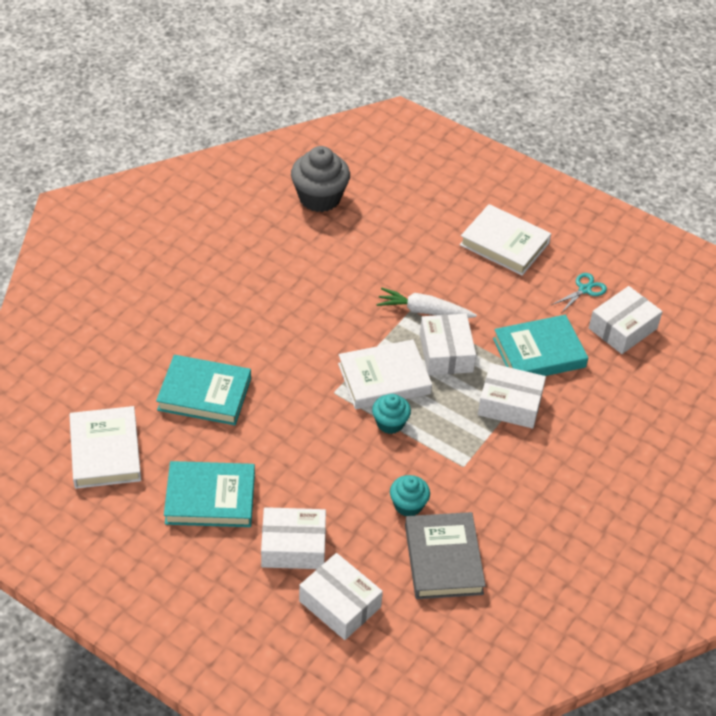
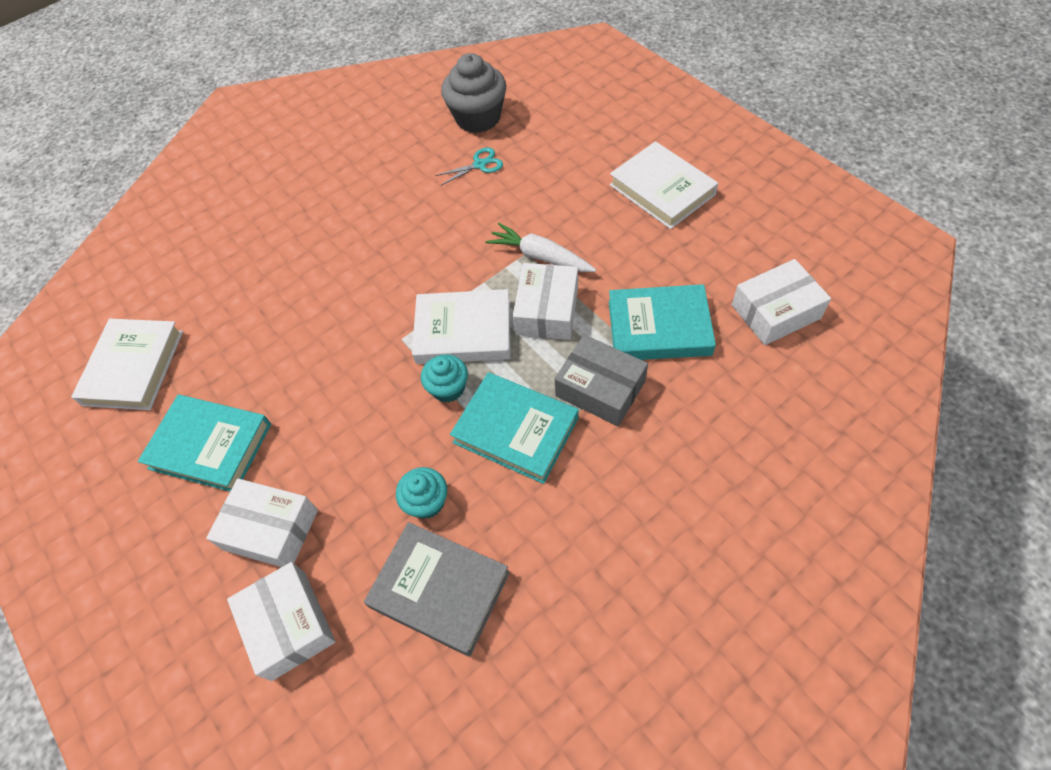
camera: 25 degrees right, 10 degrees up
(204, 394) = (264, 318): turquoise book -> turquoise book (516, 430)
(443, 559) = (439, 590): grey book -> grey book turned 75 degrees counterclockwise
(510, 404) = (600, 388): white box -> grey box
(584, 289) = (741, 256): turquoise scissors -> turquoise scissors (479, 164)

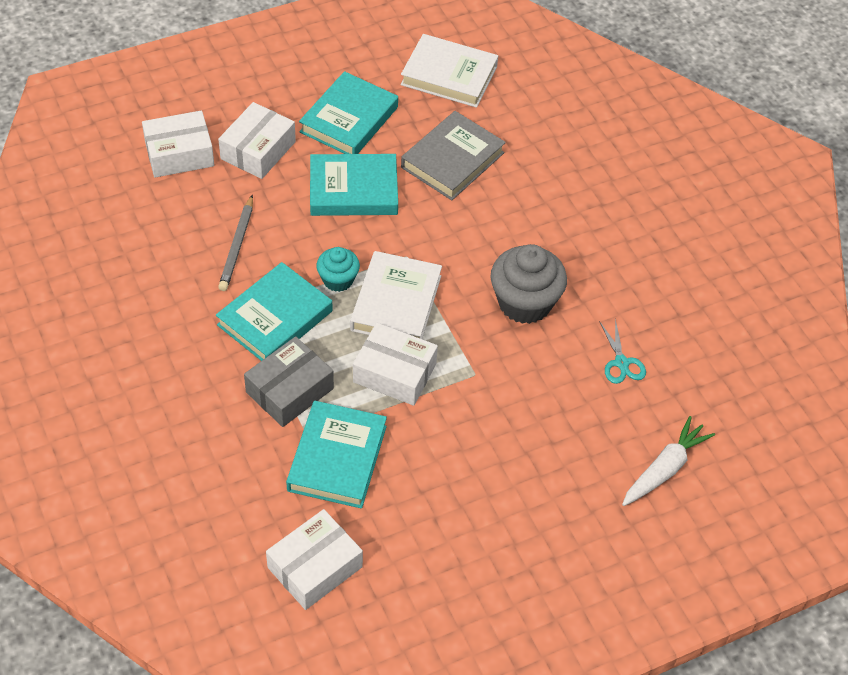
camera: 95 degrees right, 5 degrees down
(319, 410) = (353, 190): none -> turquoise book
(426, 502) = (237, 246): turquoise cupcake -> grey pencil
(439, 590) = (162, 241): grey book -> grey book (452, 160)
(478, 118) = (703, 378): grey cupcake -> grey cupcake (524, 302)
(540, 256) = (466, 385): white carrot -> white carrot (664, 469)
(662, 190) = (523, 525): white book -> none
(775, 312) = (315, 567): white box -> white box turned 60 degrees clockwise

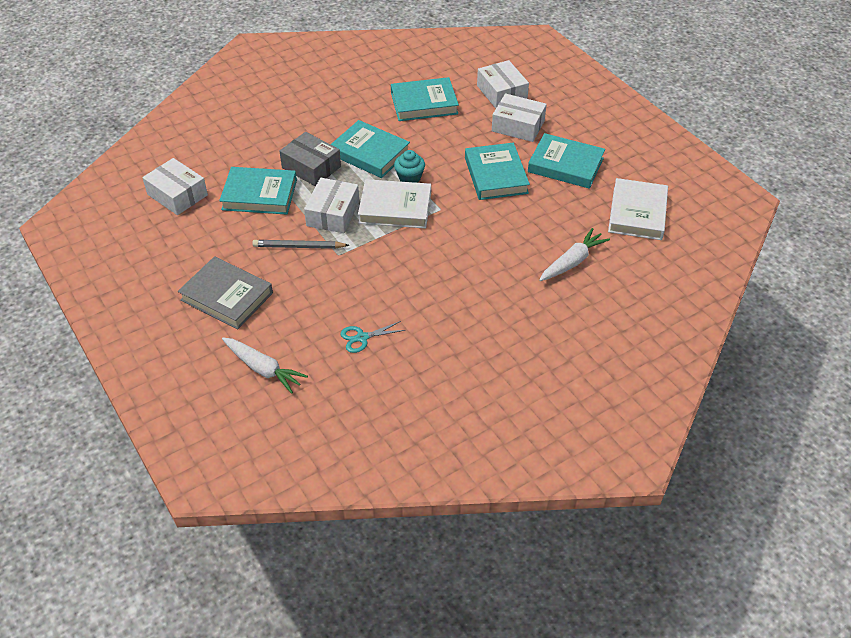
camera: 85 degrees right, 5 degrees down
(177, 242) = (424, 103): none -> turquoise book
(237, 246) = (427, 128): grey pencil -> grey pencil (298, 246)
(452, 160) = (544, 224): grey book -> grey book (227, 296)
(520, 148) = (572, 262): none -> white carrot
(524, 302) = (410, 276): grey cupcake -> none

